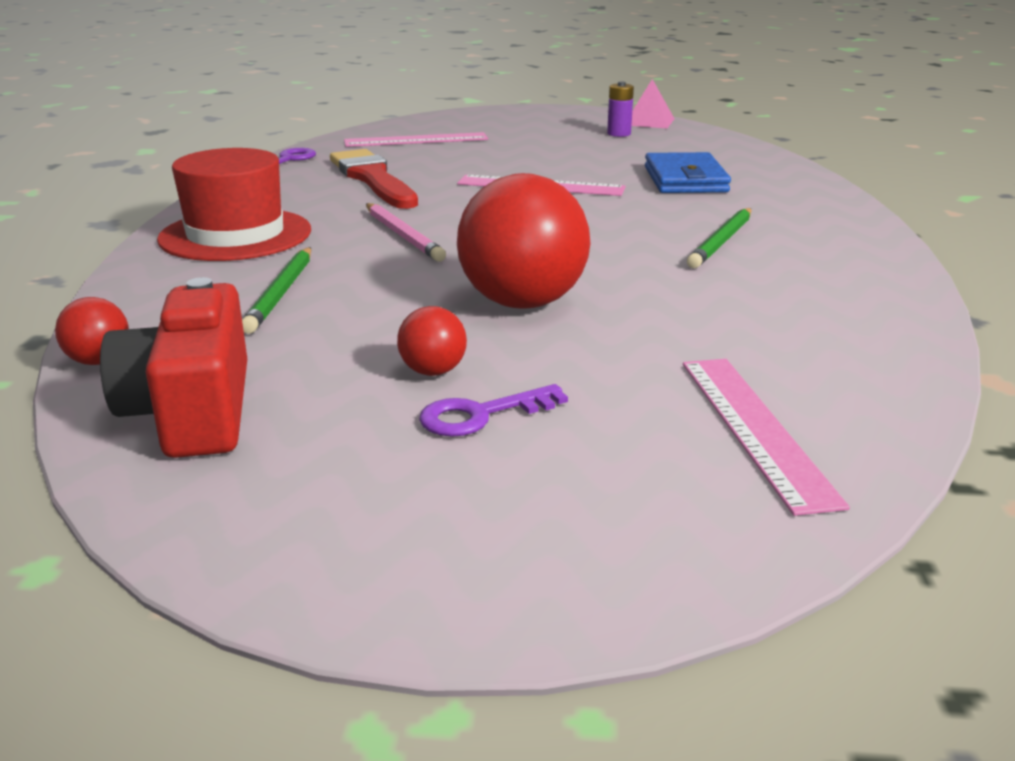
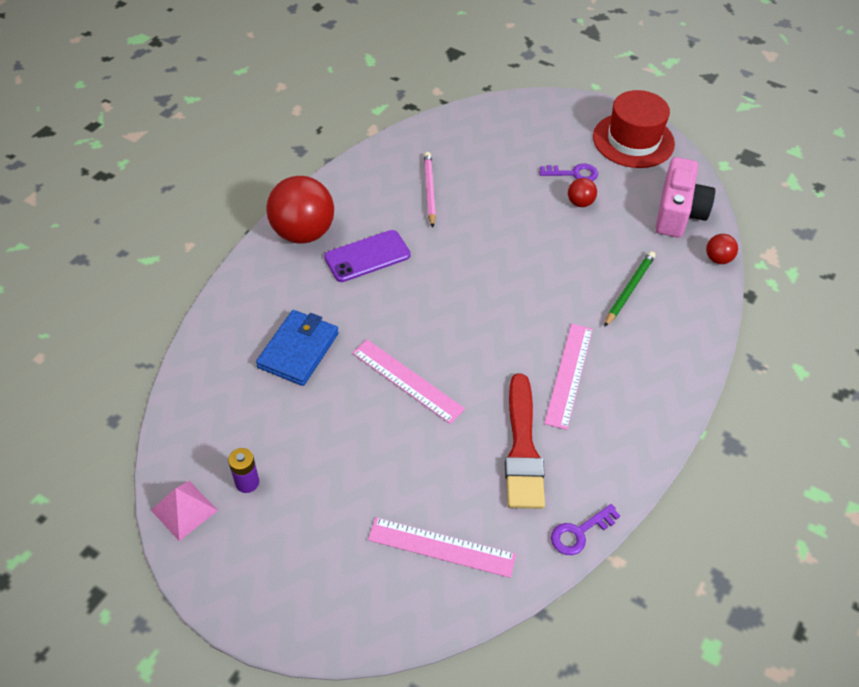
camera: 155 degrees left, 25 degrees up
(193, 410) = (678, 212): red camera -> pink camera
(235, 235) = (644, 376): red hat -> red hat (633, 140)
(403, 235) = (541, 334): pink pencil -> pink pencil (429, 190)
(522, 303) = (515, 237): red ball -> red ball (303, 233)
(721, 241) = (367, 256): green pencil -> purple phone
(755, 428) = (485, 136): pink ruler -> pink ruler (569, 375)

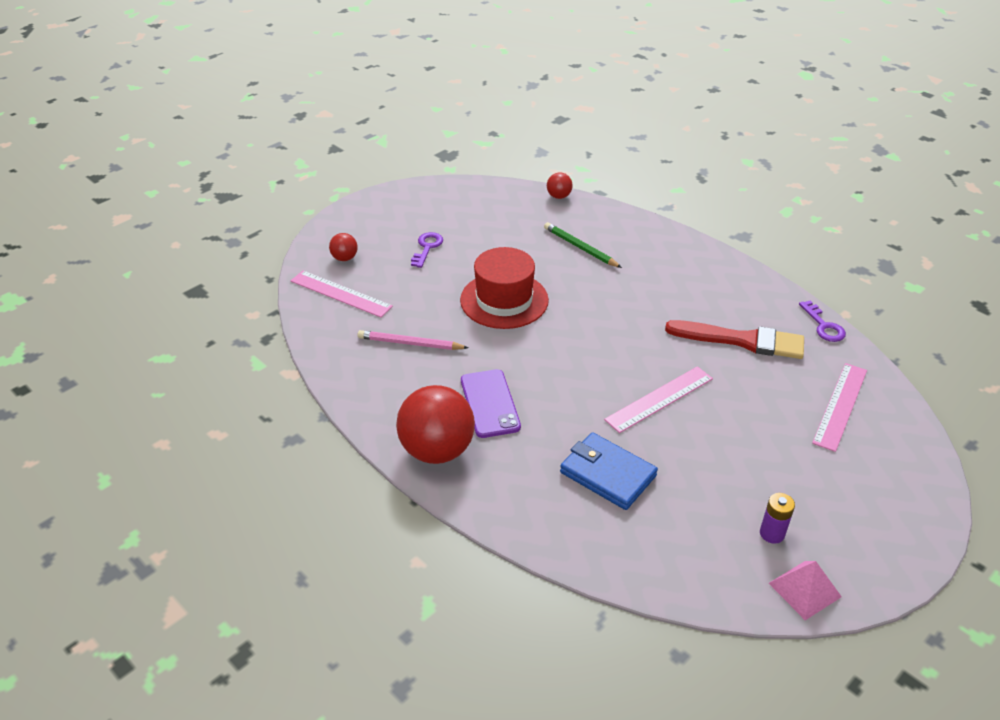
camera: 75 degrees left, 10 degrees down
(569, 375) = (667, 299): pink ruler -> pink ruler (341, 294)
(580, 203) = (467, 252): red ball -> red ball (344, 258)
(633, 140) = (399, 205): red hat -> red hat (504, 300)
(678, 212) = (499, 203): pink camera -> none

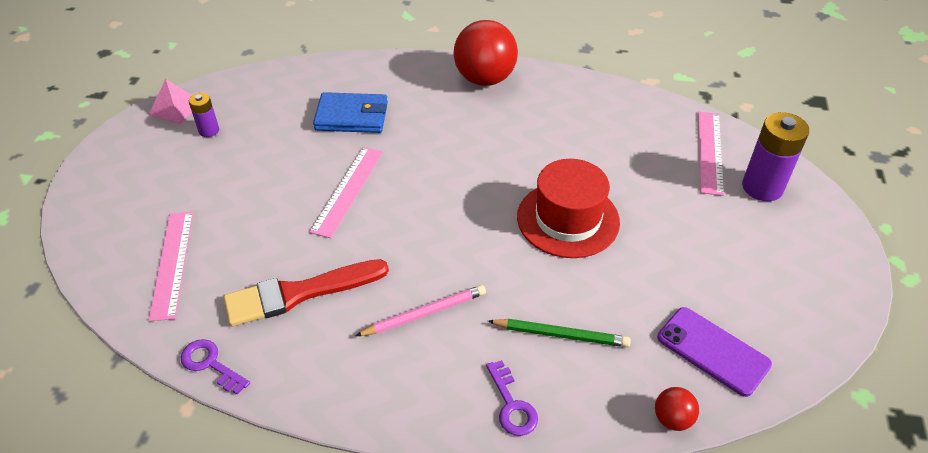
camera: 145 degrees right, 5 degrees up
(341, 294) = (710, 152): pink ruler -> pink ruler turned 75 degrees counterclockwise
(344, 258) = (762, 187): red ball -> purple battery
(410, 343) = (596, 138): pink pencil -> pink pencil (425, 313)
(427, 247) = (711, 241): purple key -> purple key (512, 405)
(489, 403) = (482, 123): purple phone -> purple phone (713, 351)

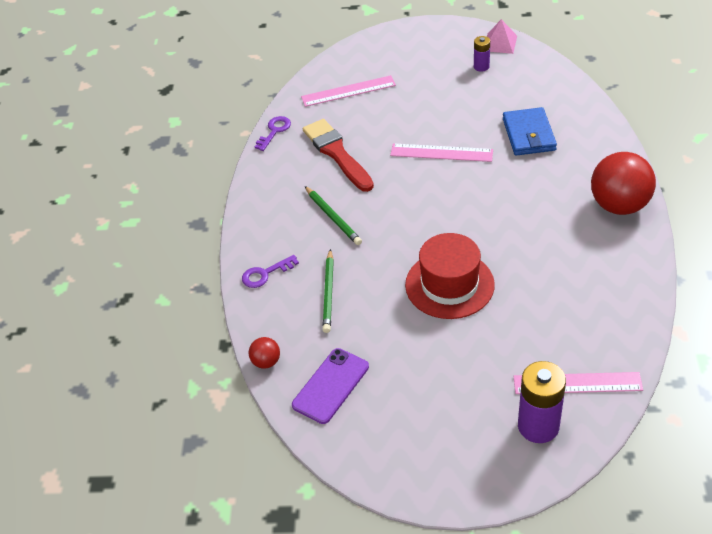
camera: 85 degrees right, 0 degrees up
(425, 313) = (333, 217): pink pencil -> green pencil

